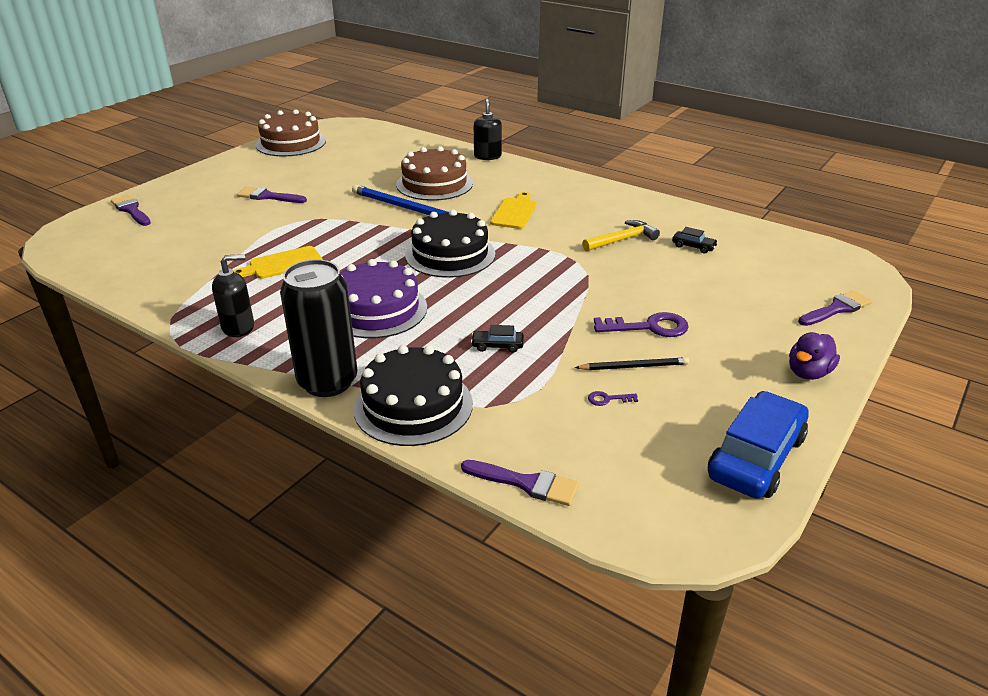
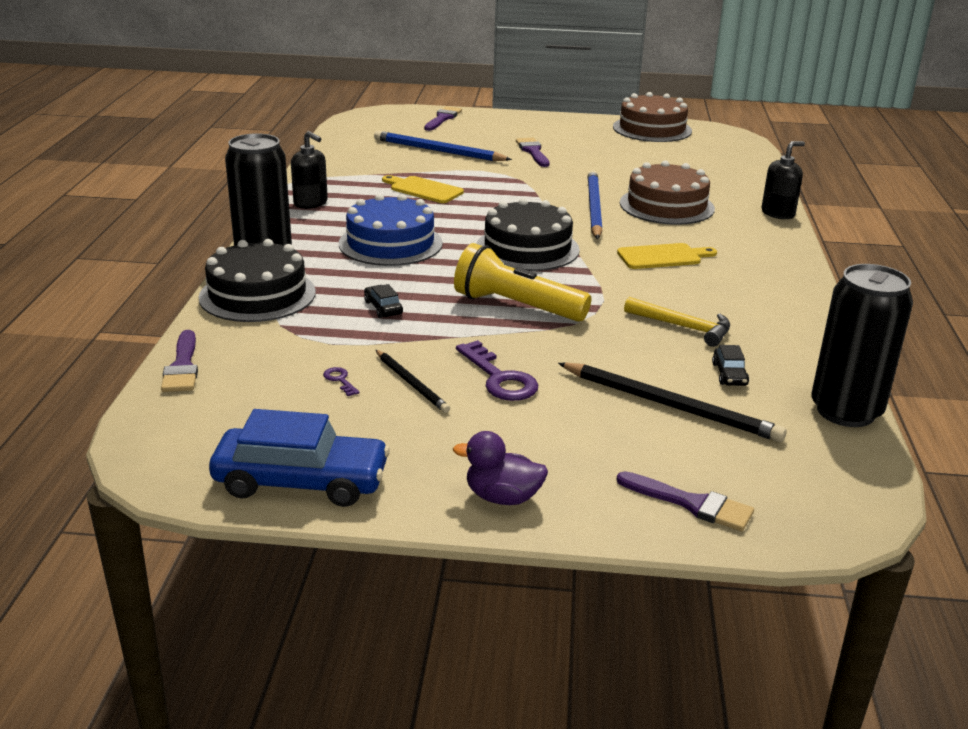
camera: 60 degrees right, 5 degrees down
(205, 233) = (438, 151): none -> blue pencil
(376, 309) = (390, 243): purple cake -> blue cake
(543, 288) = (516, 306): none -> yellow flashlight
(721, 278) = (670, 406): none -> black pencil
(755, 229) = (845, 411): none -> black can

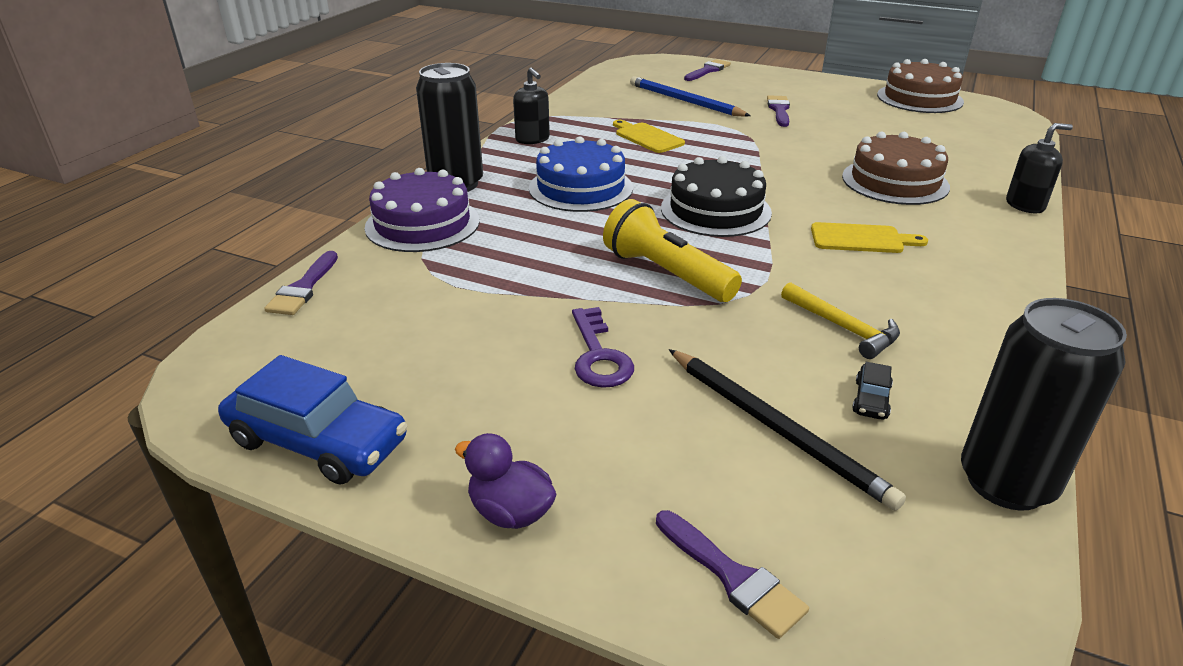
camera: 20 degrees right, 5 degrees up
(257, 295) = (422, 224): black cake -> purple cake
(340, 380) = (435, 328): purple key -> none
(383, 308) = (530, 255): black car -> none
(411, 383) = (503, 345): black pencil -> none
(594, 208) = (811, 175): blue pencil -> none

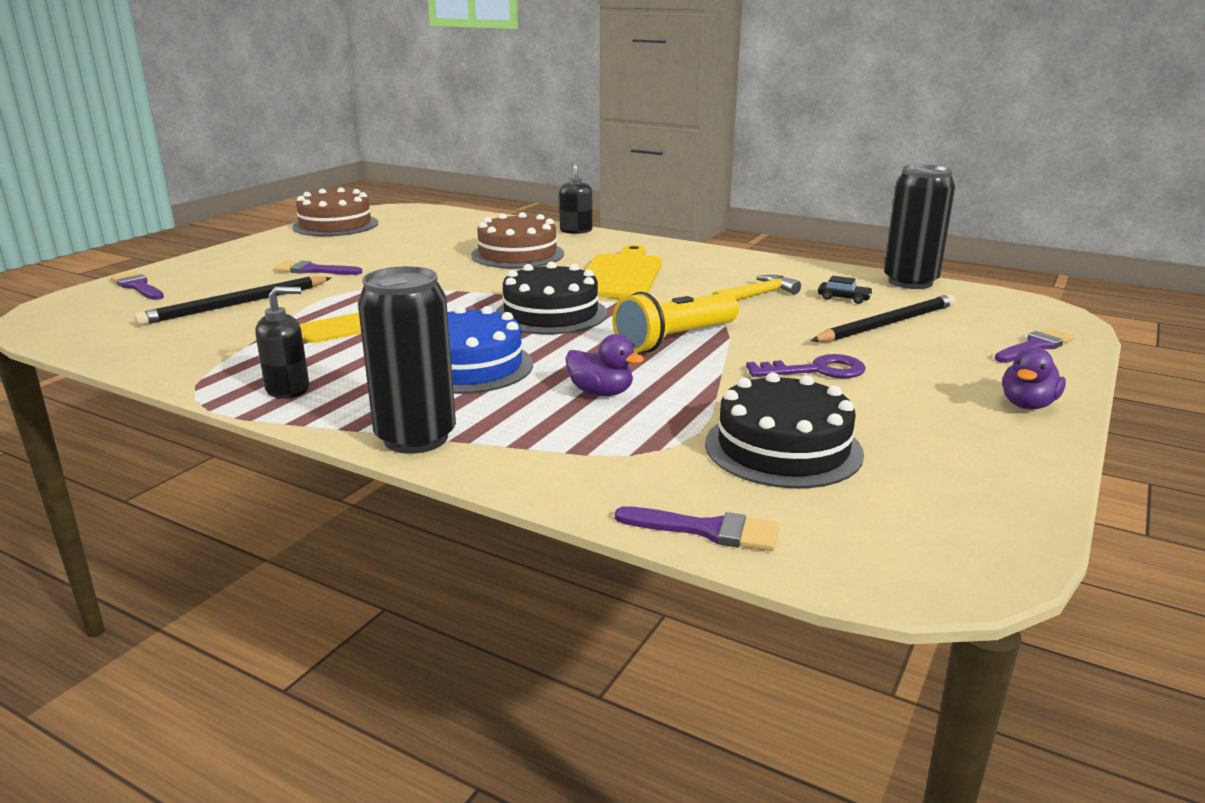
camera: 85 degrees left, 10 degrees down
(317, 441) = (998, 489): blue car -> none
(420, 325) = (783, 448): none -> black cake
(422, 224) = (535, 457): purple cake -> none
(533, 242) = (601, 393): none -> purple duck
(684, 101) = (235, 304): blue pencil -> black pencil
(861, 239) = (621, 275): yellow cutting board -> yellow cutting board, size x1.70

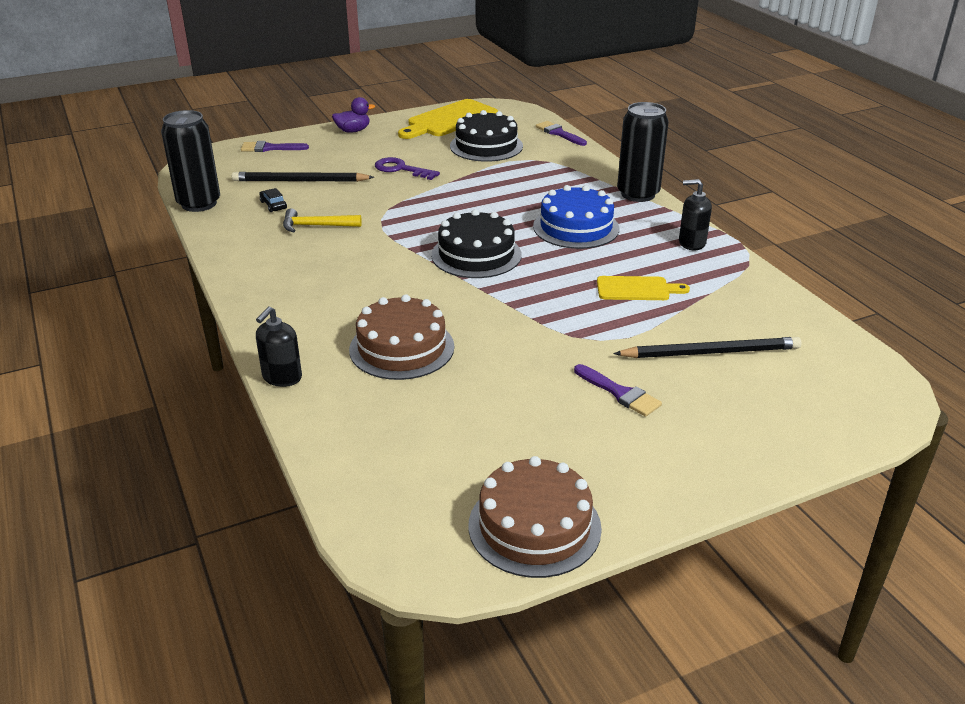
camera: 145 degrees left, 10 degrees up
(138, 286) = (810, 426): purple brush -> none
(601, 393) = (524, 190): purple duck -> none
(621, 275) = (365, 280): yellow cutting board -> yellow cutting board (449, 120)
(675, 340) = (435, 208): yellow flashlight -> none

